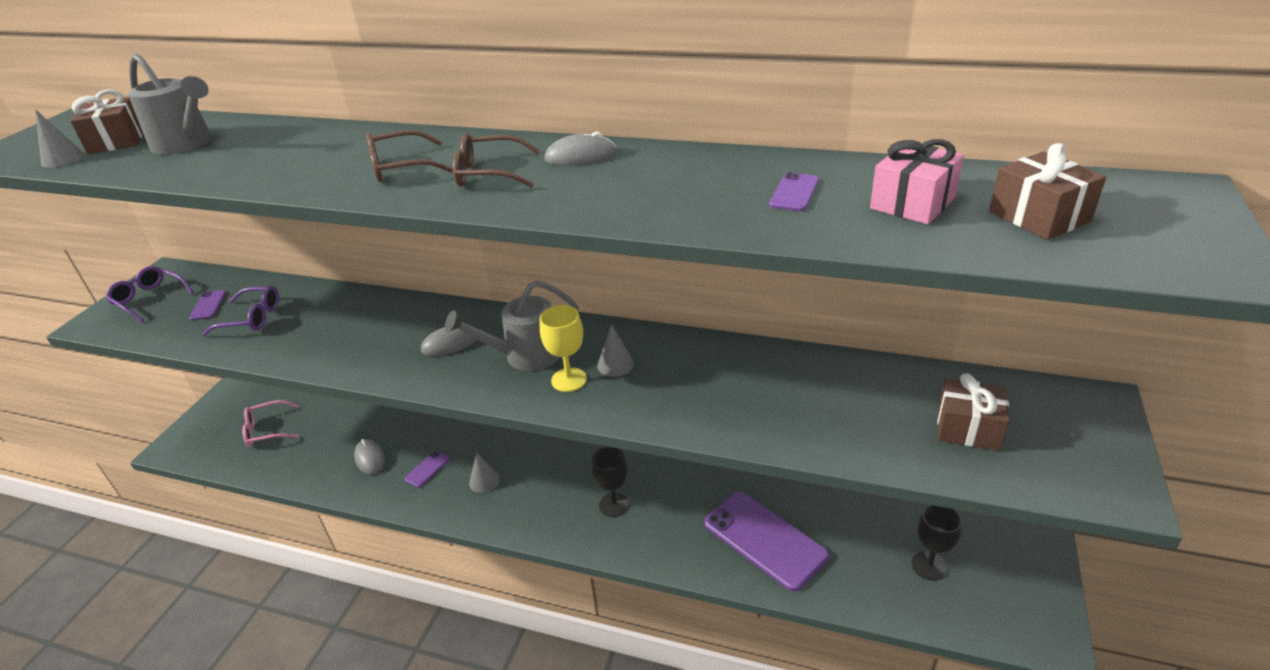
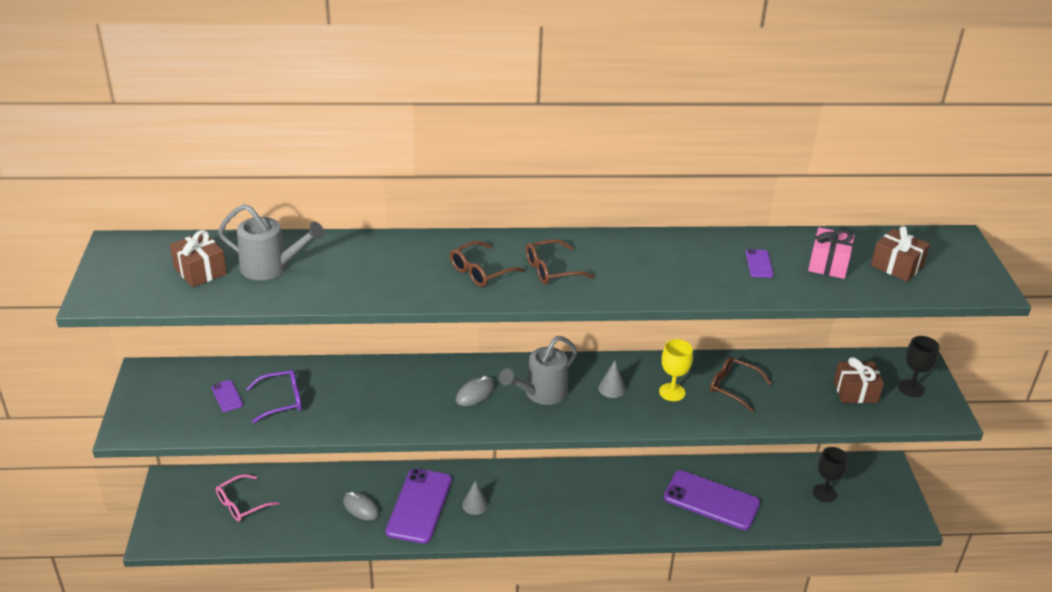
camera: 25 degrees left, 0 degrees up
(62, 159) = (175, 294): grey cone -> none
(149, 299) = (160, 399): purple glasses -> none
(427, 469) = (419, 506): purple phone -> purple phone, size x2.33
(569, 380) = (586, 405): yellow goblet -> yellow goblet (672, 392)
(580, 156) = (601, 248): grey mouse -> none
(614, 504) = (590, 500): black goblet -> black goblet (911, 388)
(779, 390) = (733, 387): none -> brown glasses

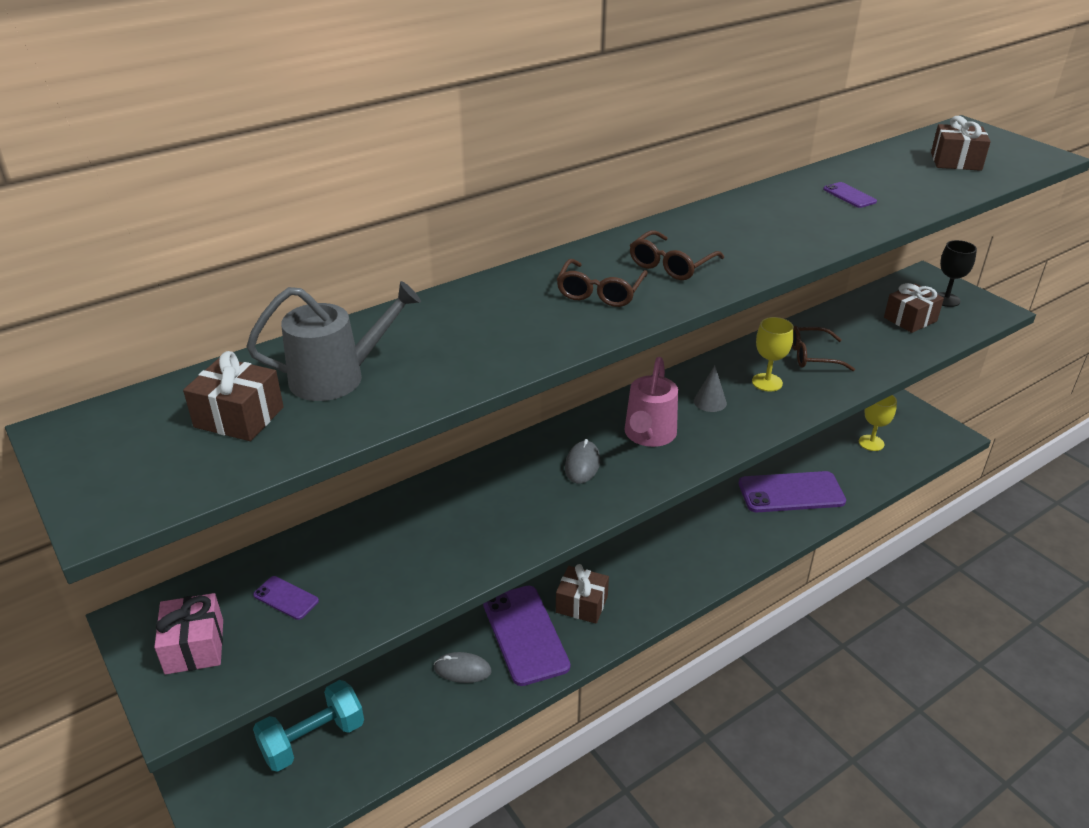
camera: 30 degrees left, 0 degrees up
(241, 504) = (313, 739): pink glasses -> turquoise dumbbell
(282, 400) = (365, 571): purple glasses -> none
(475, 504) = (582, 604): grey cone -> brown gift
(541, 393) = (648, 435): grey watering can -> pink watering can
(824, 493) = (871, 443): black goblet -> yellow goblet
(828, 264) = (903, 177): pink gift -> pink gift (194, 646)

